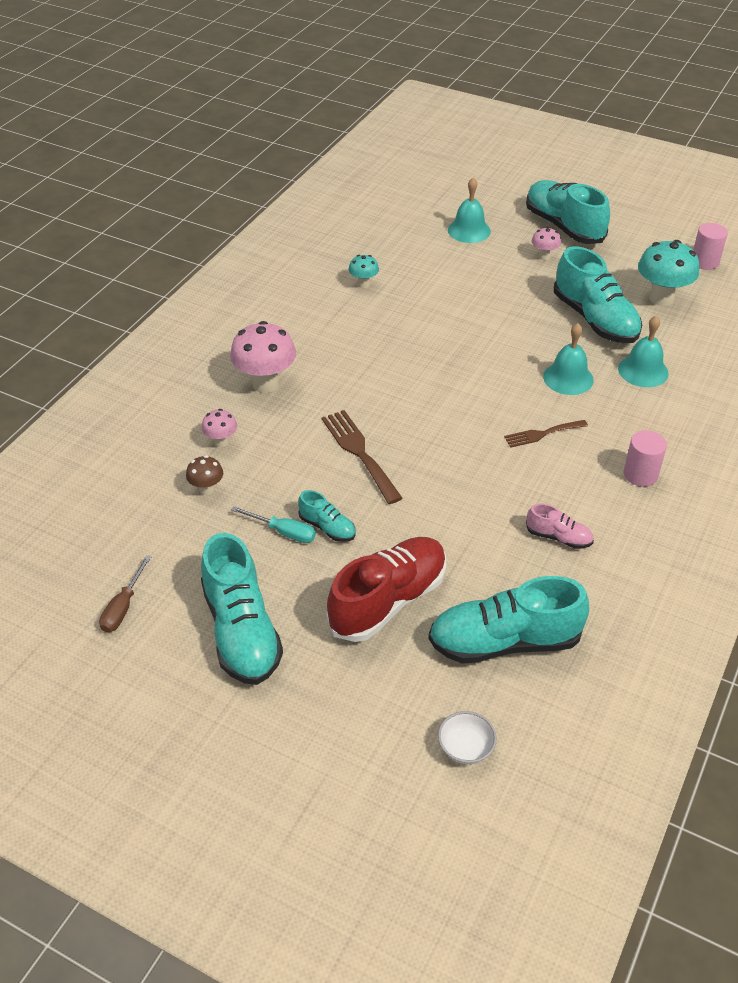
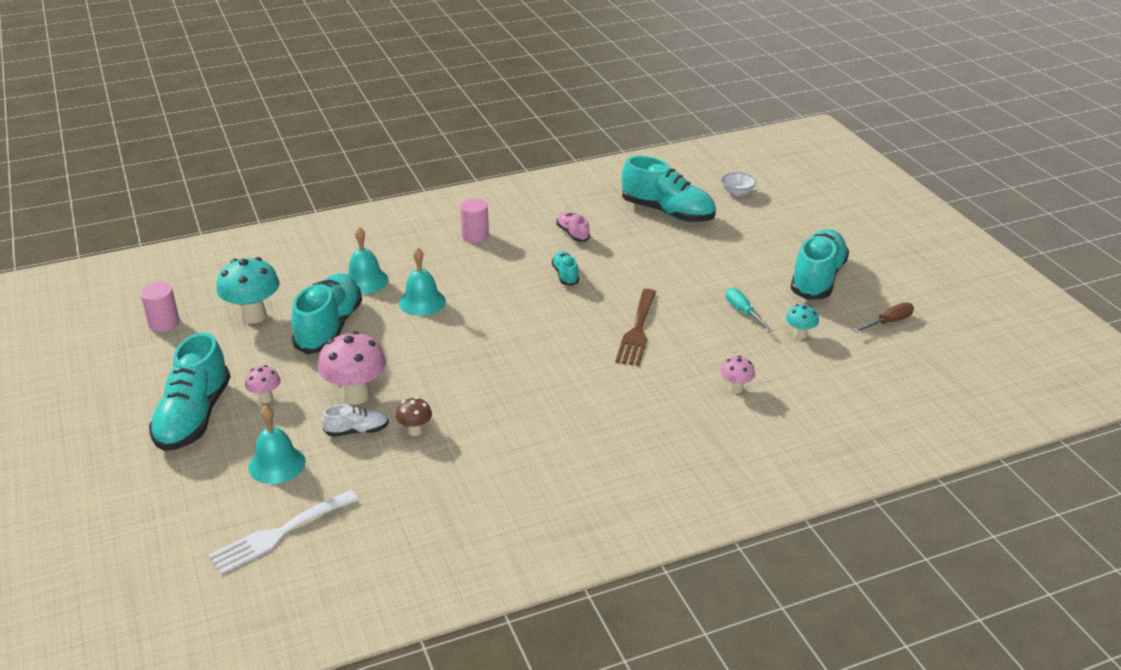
camera: 140 degrees left, 10 degrees down
(207, 489) = (776, 361): brown mushroom -> brown mushroom (415, 431)
(265, 384) = (654, 415): pink mushroom -> pink mushroom (356, 395)
(327, 527) = (710, 301): turquoise shoe -> turquoise shoe (565, 275)
(363, 284) = (457, 463): turquoise mushroom -> turquoise mushroom (800, 335)
(388, 601) = (712, 253): red shoe -> none
(408, 205) = (279, 534): none -> white fork
(454, 269) = (357, 431): none -> white shoe
(542, 434) = (497, 281): brown fork -> none

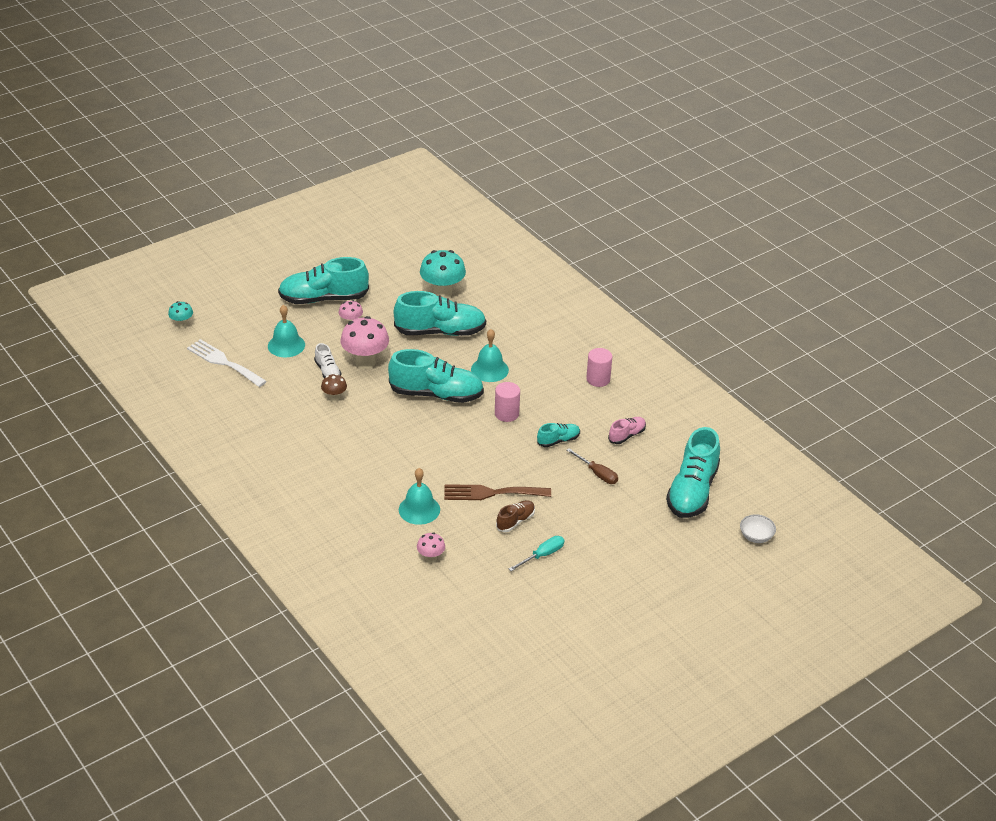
camera: 75 degrees right, 5 degrees up
(164, 323) = (420, 257): pink cylinder -> pink cylinder (506, 414)
(365, 281) = (507, 335): turquoise bell -> turquoise bell (419, 509)
(687, 321) = (515, 521): none -> brown shoe
(800, 335) = (520, 594): turquoise mushroom -> turquoise mushroom (182, 324)
(817, 279) = (616, 603): turquoise shoe -> turquoise shoe (436, 394)
(889, 322) = (561, 655): brown screwdriver -> brown screwdriver (597, 474)

